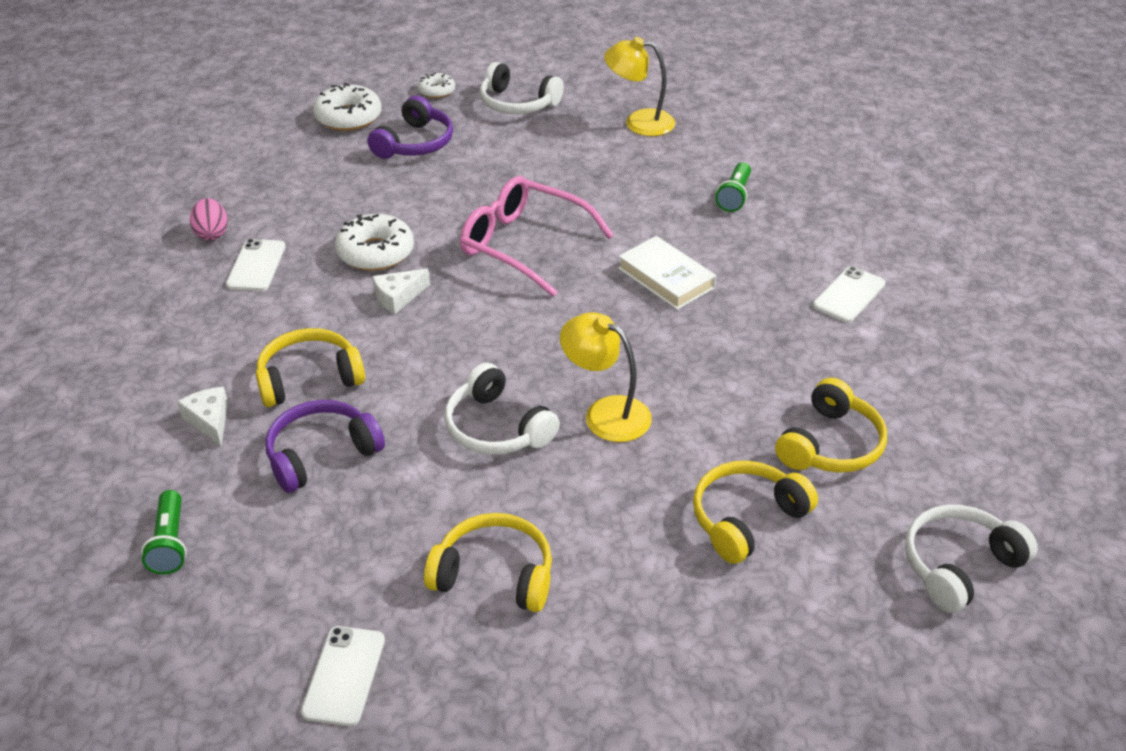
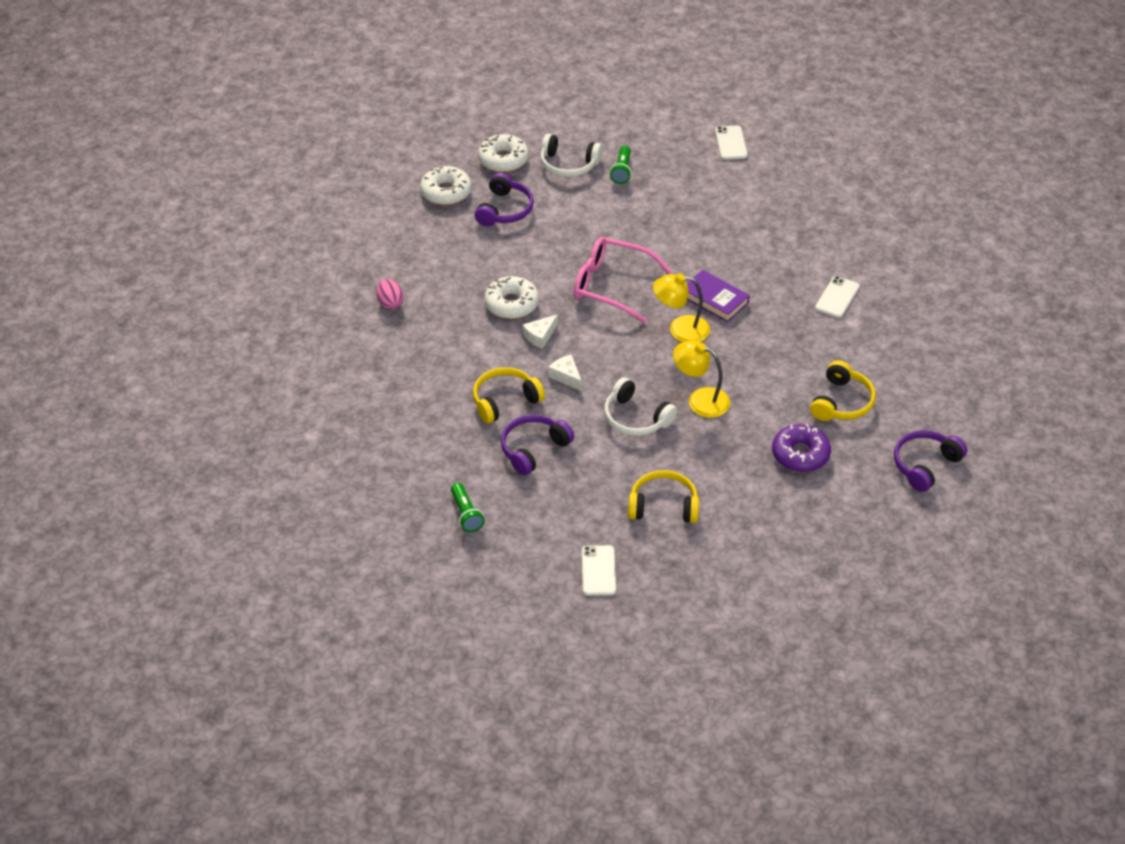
camera: 10 degrees left, 5 degrees up
(209, 421) = (454, 437): white cheese -> white cheese (566, 376)
(256, 265) = (433, 324): white phone -> white phone (731, 143)
(436, 91) = (503, 160): white donut -> white donut, size x1.75
(639, 122) = (663, 171): yellow lamp -> yellow lamp (680, 329)
(666, 278) = (714, 299): white book -> purple book
(734, 196) = (746, 228): green flashlight -> green flashlight (622, 171)
(746, 519) = (800, 454): yellow headphones -> purple donut
(959, 566) = (925, 465): white headphones -> purple headphones

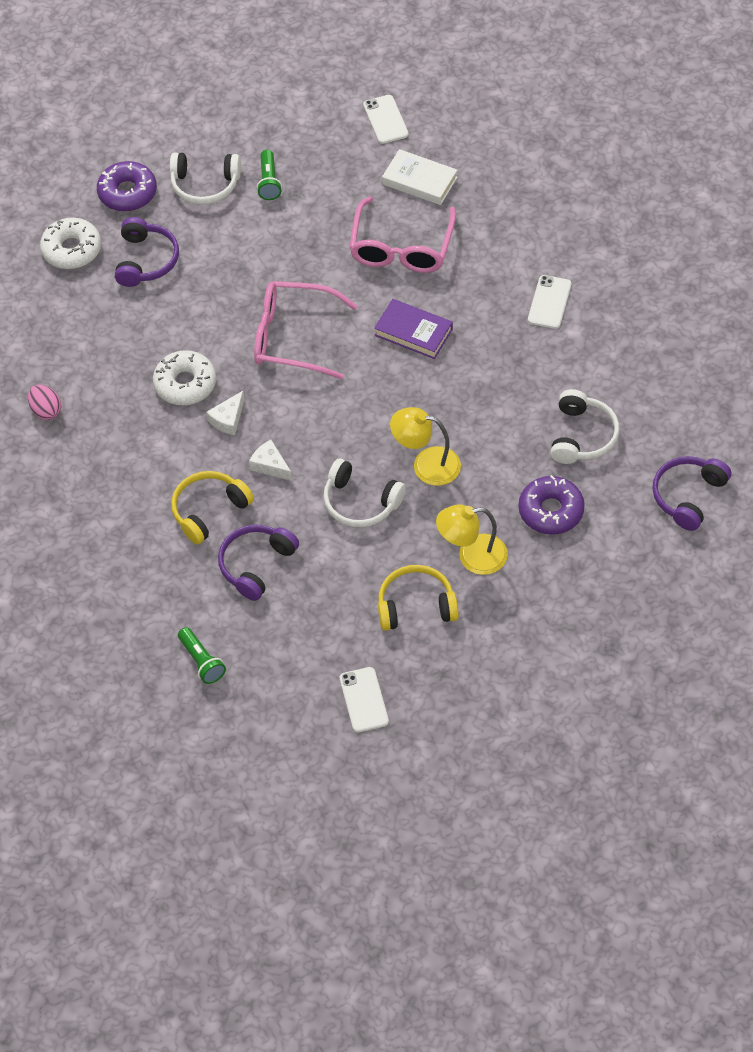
camera: 10 degrees left, 10 degrees up
(503, 160) = (127, 193): white donut -> purple donut
(680, 329) = (384, 379): yellow lamp -> yellow lamp (472, 556)
(720, 236) = (401, 247): none -> pink glasses
(748, 191) = (419, 181): none -> white book
(841, 402) = (582, 436): yellow headphones -> white headphones

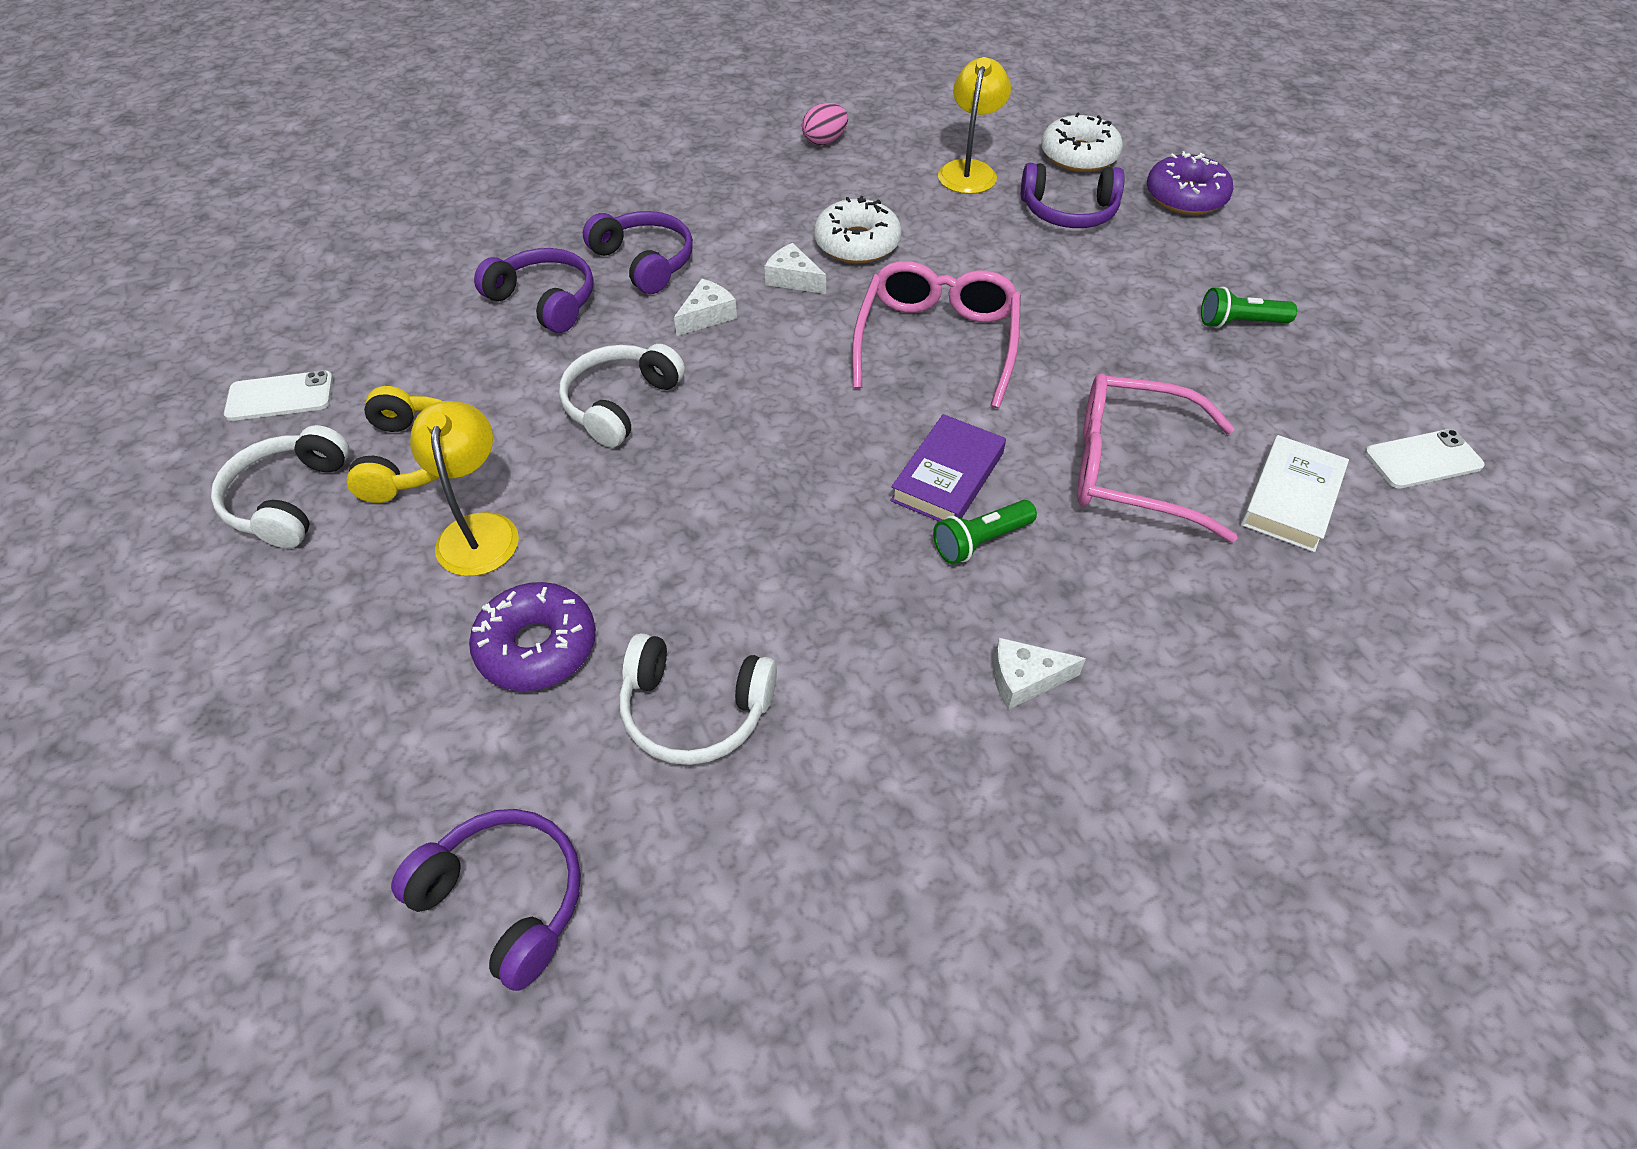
camera: 90 degrees right, 5 degrees down
(201, 661) = (415, 254): green flashlight -> green flashlight (980, 541)
(205, 185) = (1217, 262): white headphones -> white headphones (289, 499)
(209, 511) = (645, 262): yellow headphones -> purple headphones
(426, 464) = (674, 481): yellow lamp -> yellow lamp (969, 170)
(549, 302) = (1025, 679): white phone -> white cheese

